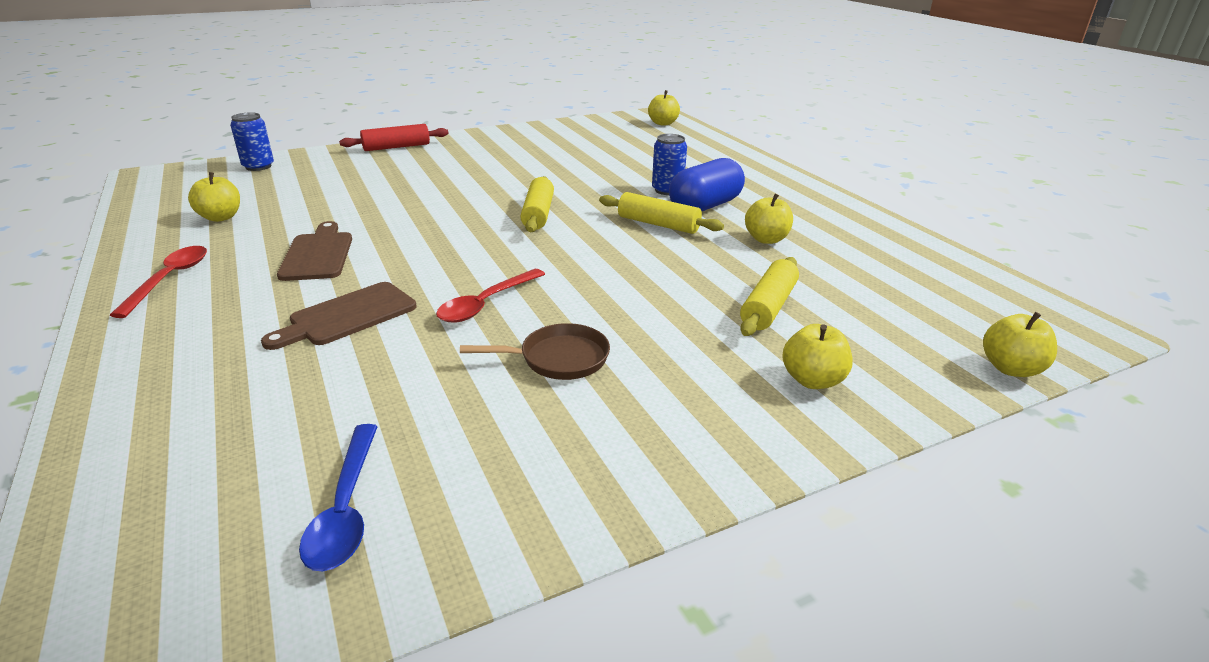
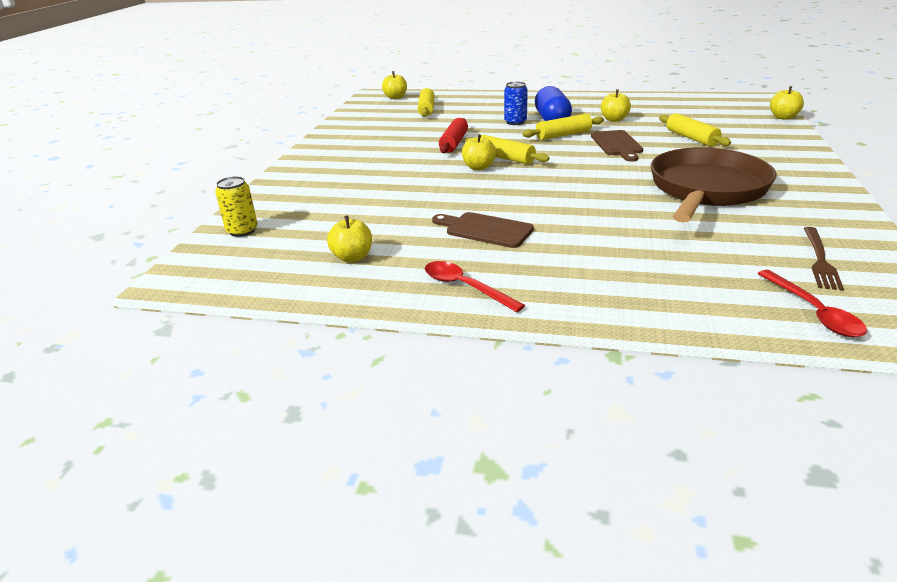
camera: 50 degrees left, 0 degrees up
(258, 166) = (242, 231): blue can -> yellow can
(346, 508) = (820, 260): blue spoon -> brown fork
(348, 316) = (600, 233): brown cutting board -> brown cutting board (617, 144)
(396, 147) = (292, 175): red rolling pin -> red rolling pin (454, 143)
(486, 303) = (623, 194): red spoon -> red spoon (813, 311)
(558, 359) = (706, 189): brown pan -> brown pan, size x2.23
(646, 144) = (426, 109): none -> yellow rolling pin
(812, 380) = (768, 148): yellow apple -> yellow apple (478, 167)

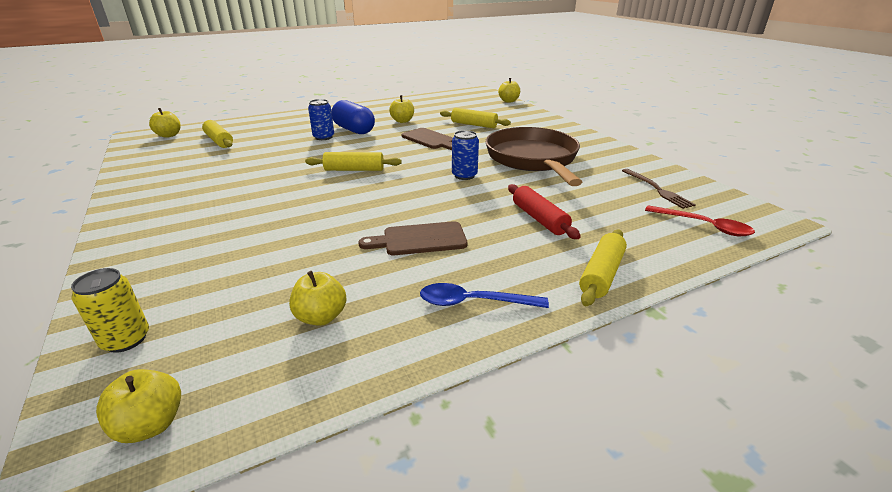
camera: 40 degrees left, 0 degrees up
(454, 143) = (287, 166): red rolling pin -> red rolling pin (539, 219)
(465, 287) = (474, 302): red spoon -> blue spoon
(478, 167) = (340, 183): yellow apple -> yellow apple (151, 425)
(563, 135) = (379, 140): yellow rolling pin -> yellow rolling pin (601, 274)
(602, 188) = (464, 175): none -> blue can

